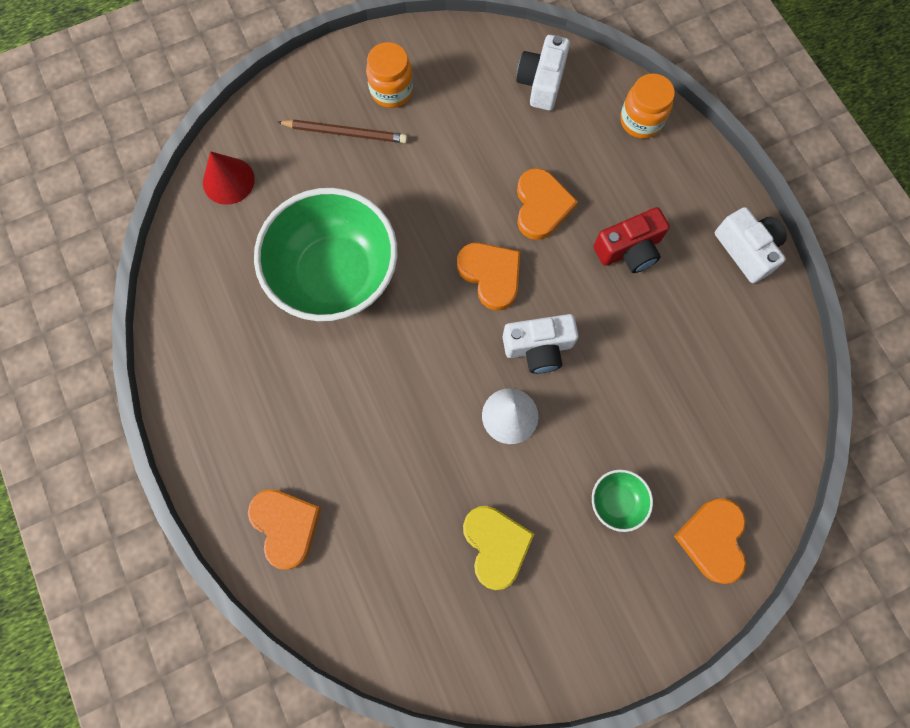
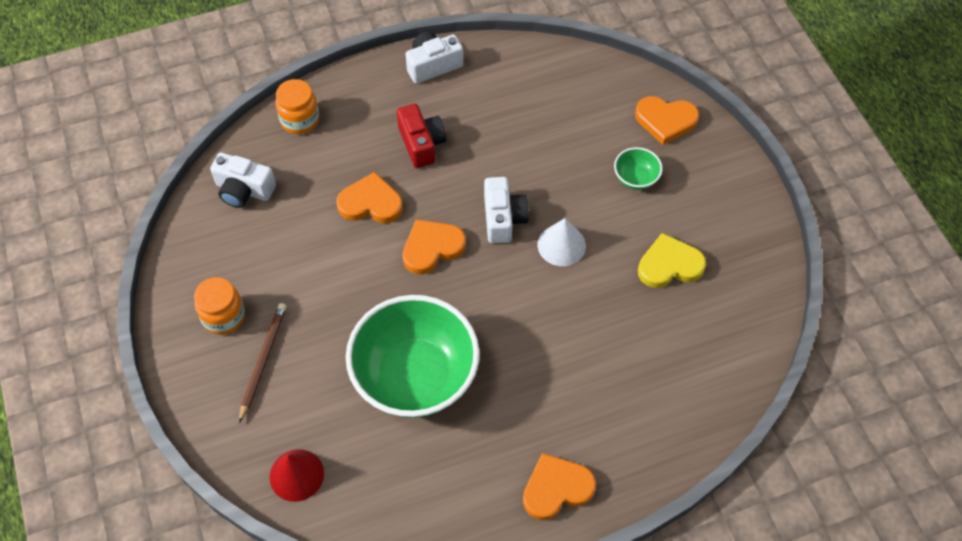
camera: 85 degrees left, 15 degrees down
(286, 526) = (652, 427): orange heart -> orange heart (556, 488)

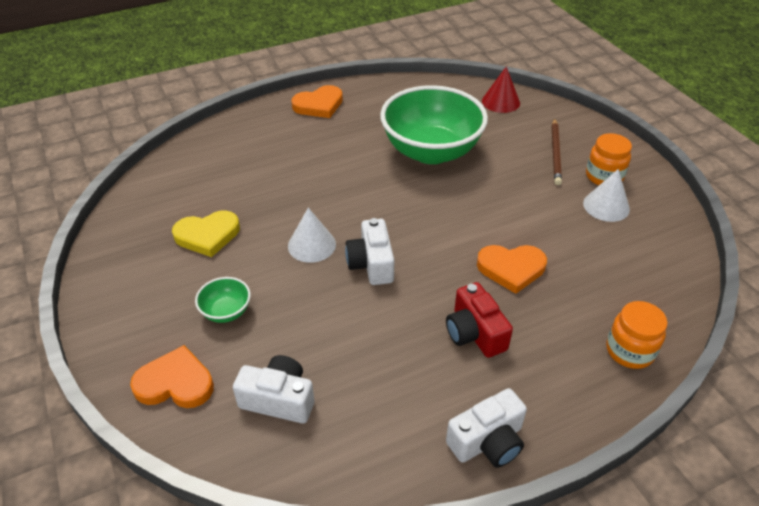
camera: 175 degrees right, 15 degrees down
(243, 272) = (606, 206): none -> white cone
(244, 190) = (648, 272): white camera -> white camera (279, 399)
(432, 248) = (438, 235): orange heart -> none

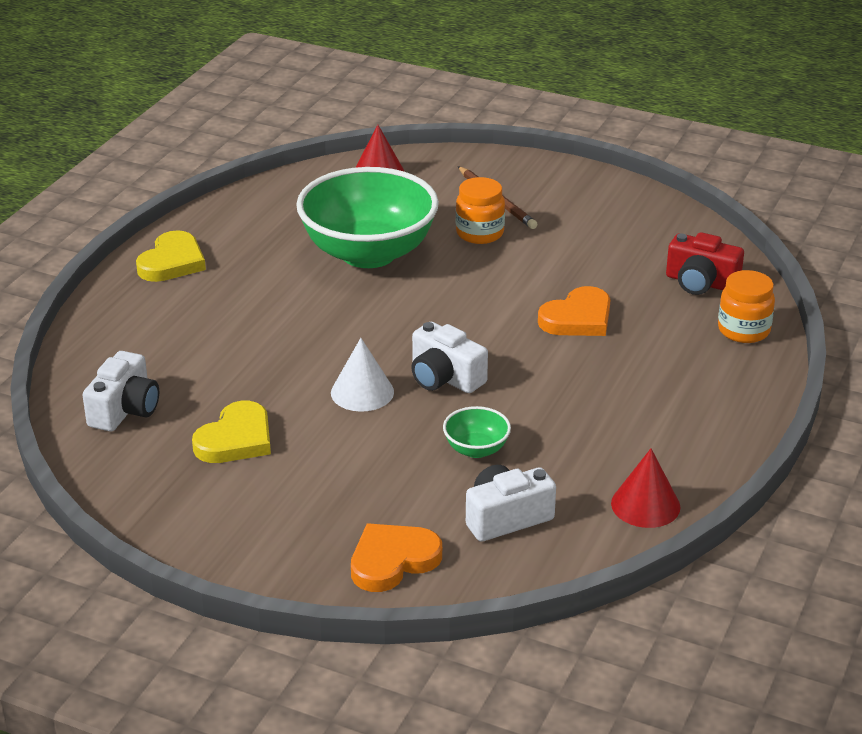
camera: 40 degrees left, 10 degrees down
(226, 312) = (358, 486): green bowl -> green bowl (476, 449)
(319, 105) = (172, 262): orange heart -> yellow heart
(381, 458) = (645, 505): none -> red cone
(474, 333) = (608, 382): red camera -> red camera (700, 282)
(487, 441) = (711, 448): white camera -> white camera (125, 410)
(604, 176) = (567, 202): orange jar -> orange jar (479, 233)
(606, 206) = (598, 227): white cone -> none

